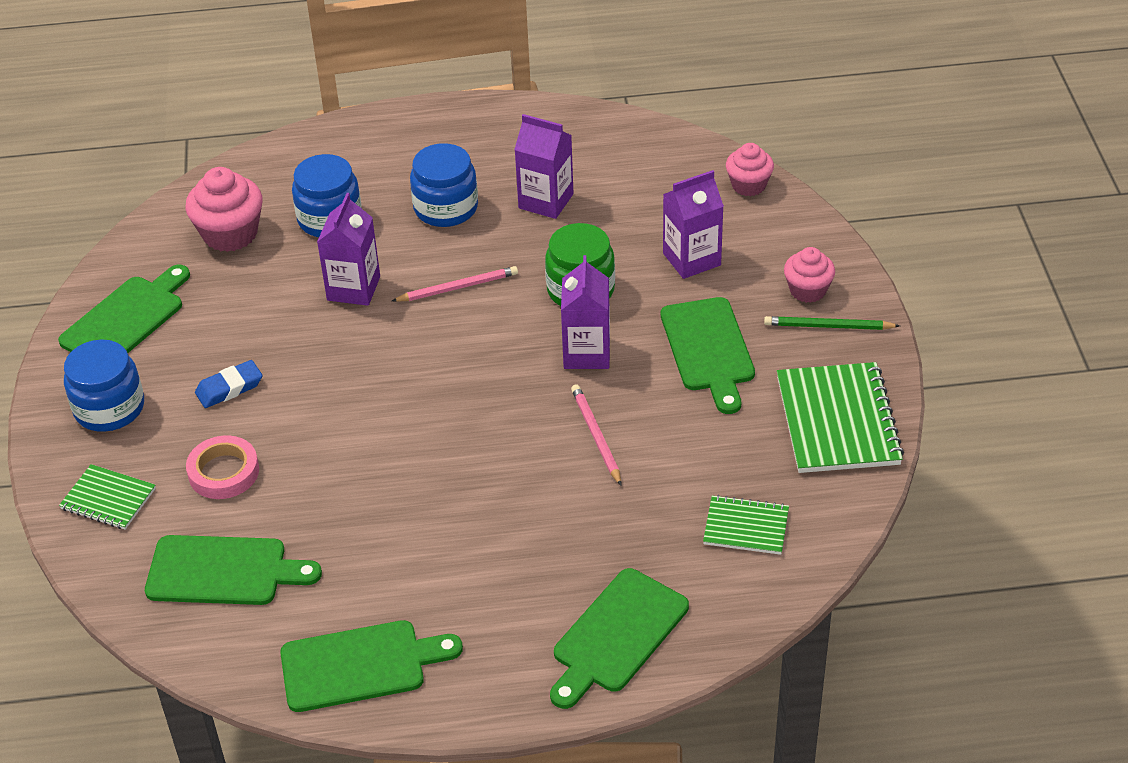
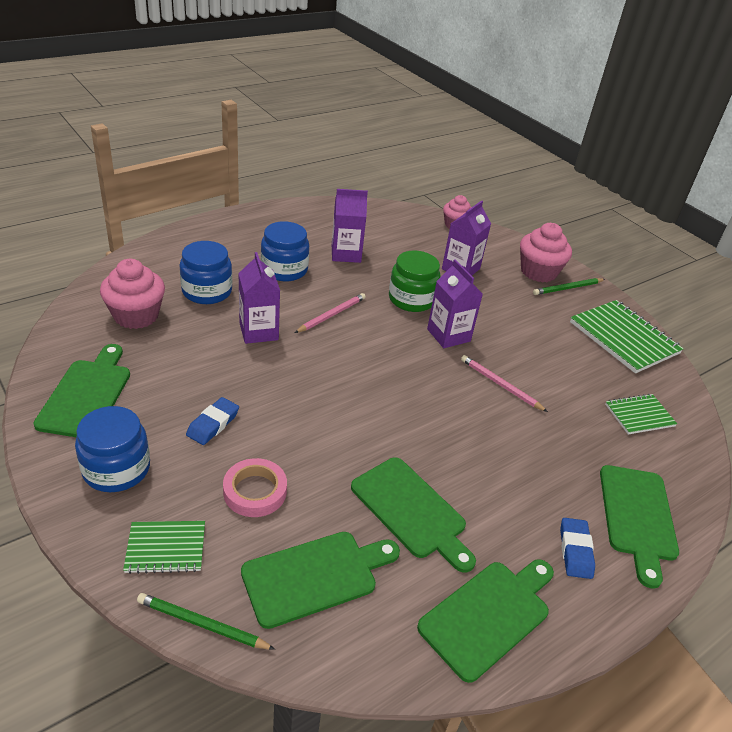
camera: 35 degrees left, 5 degrees down
(98, 576) = (202, 624): none -> green pencil
(508, 642) = (575, 551): none -> blue eraser
(708, 349) = (517, 316): green cutting board -> green cutting board (411, 511)
(807, 290) = (538, 272): pink cupcake -> pink cupcake, size x1.57

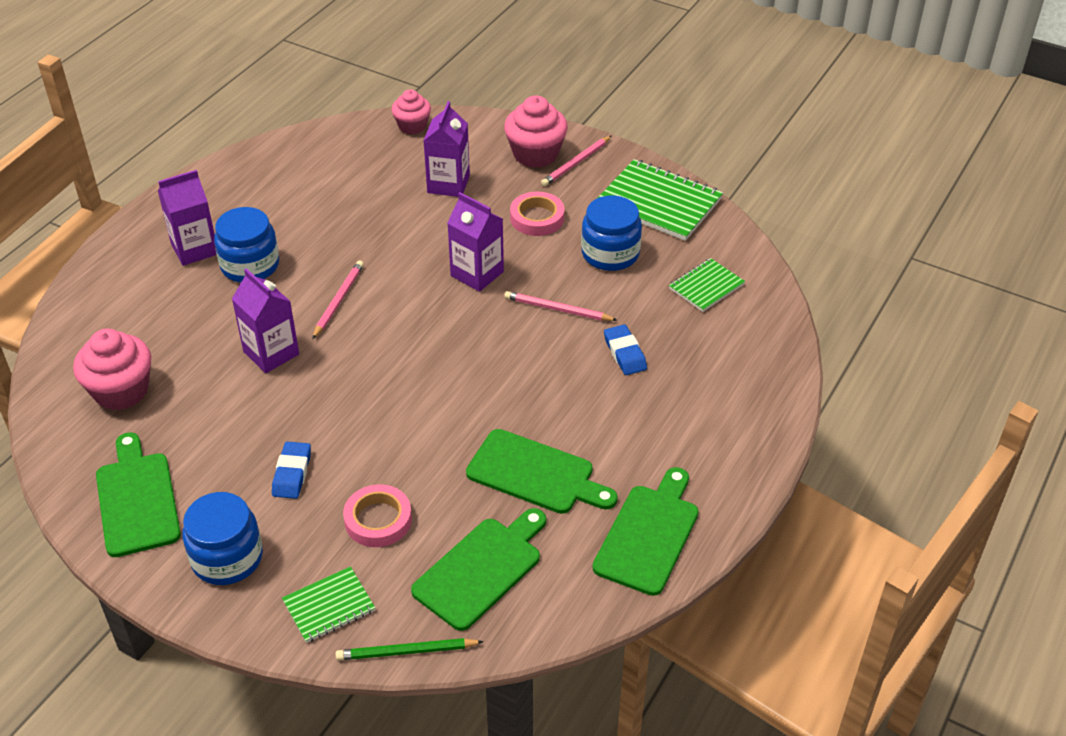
camera: 20 degrees left, 5 degrees up
(207, 291) = (180, 329): blue jar -> blue jar (610, 253)
(346, 254) = (308, 216): purple carton -> purple carton (194, 249)
(411, 299) = (414, 246): green jar -> none
(517, 314) = (537, 218): none -> pink tape
(568, 288) = (576, 163): green pencil -> pink pencil
(575, 551) = (699, 447): blue eraser -> blue eraser (625, 353)
(637, 517) = (741, 391): green cutting board -> none

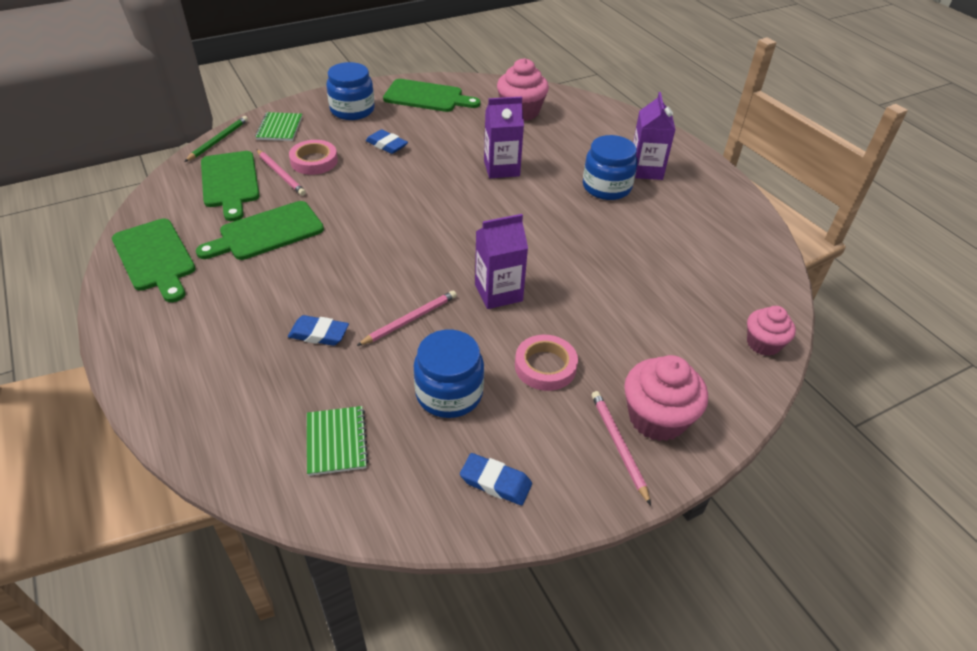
camera: 120 degrees right, 0 degrees up
(338, 301) = (530, 212): pink pencil -> pink pencil (281, 174)
(448, 184) = (643, 328): purple carton -> none
(658, 203) = (495, 482): green notebook -> blue eraser

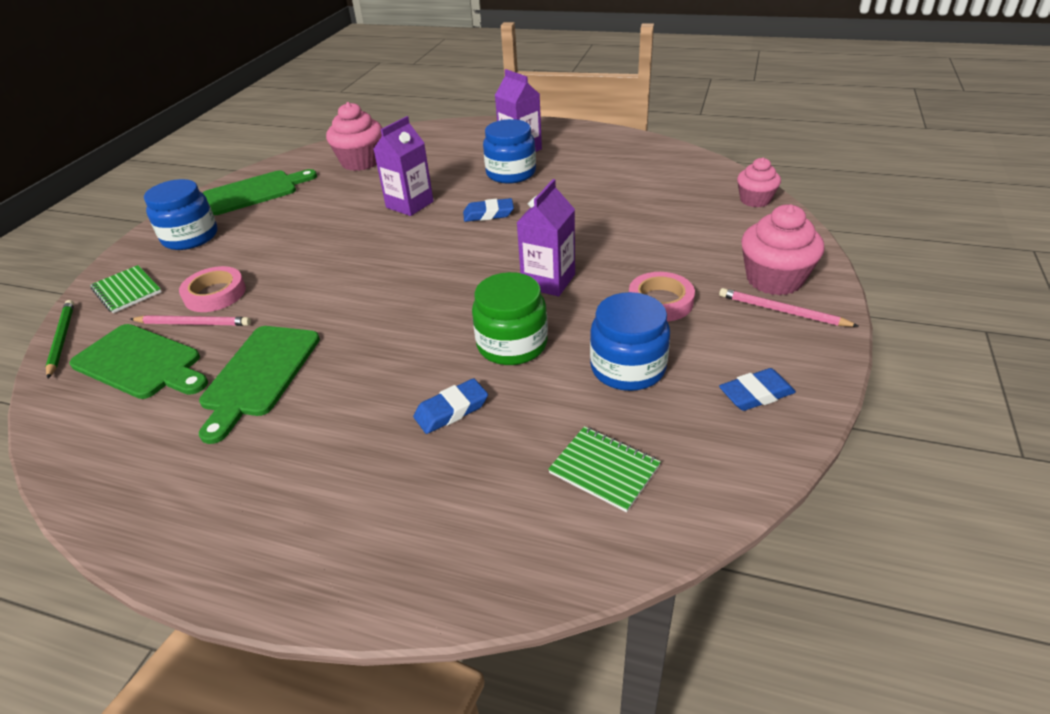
camera: 40 degrees left, 5 degrees down
(155, 258) = (154, 480): green cutting board -> none
(386, 145) = (273, 243): blue eraser -> blue eraser (488, 214)
(410, 320) = (512, 344): pink pencil -> green jar

